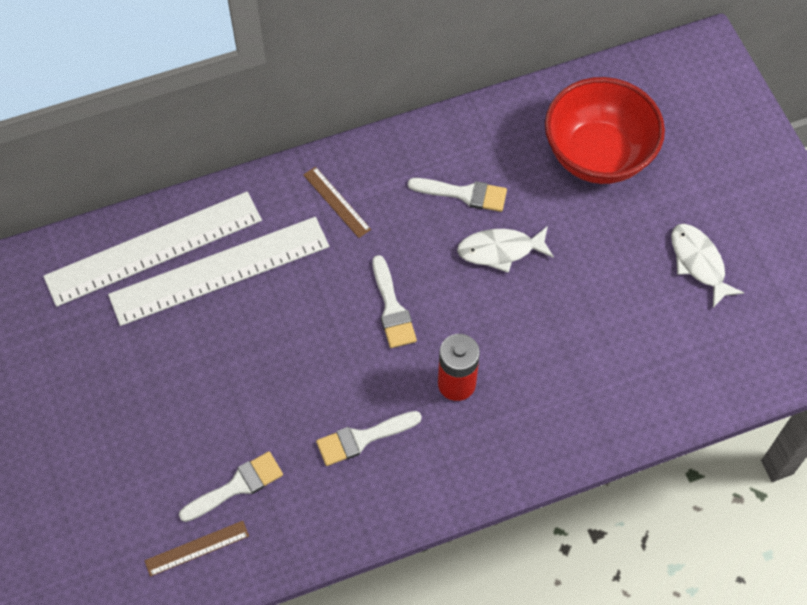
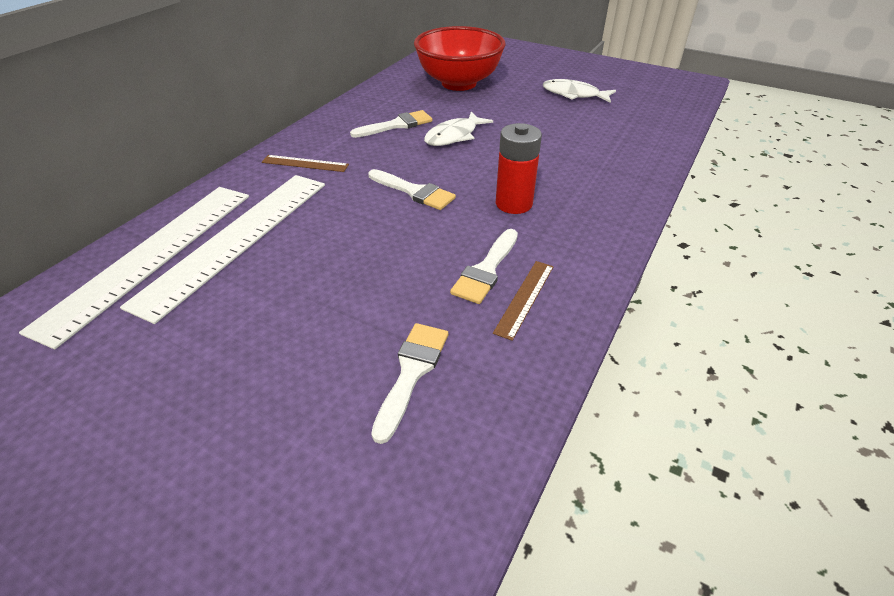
camera: 40 degrees left, 20 degrees down
(197, 548) = (426, 458): brown ruler -> brown ruler (524, 298)

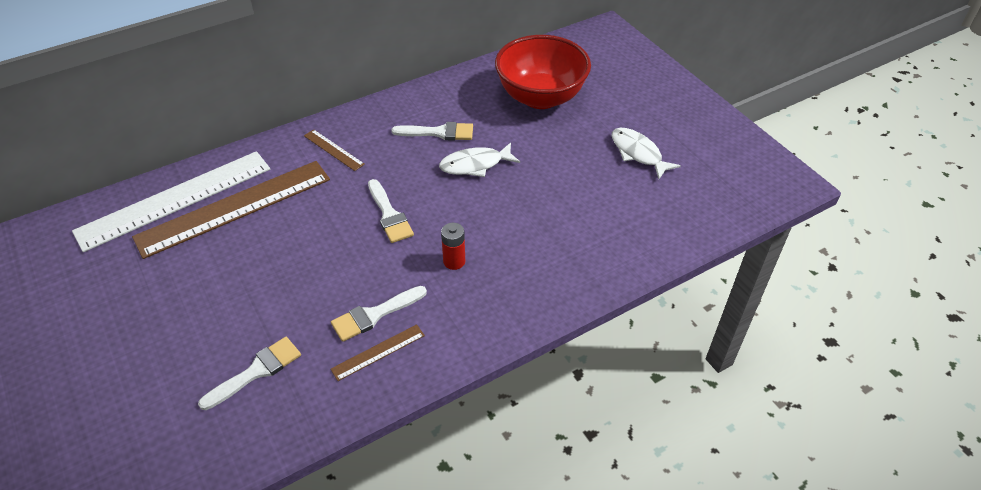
camera: 30 degrees right, 5 degrees up
(236, 239) = (234, 208): white ruler -> brown ruler
(513, 204) = (454, 261): red battery -> red battery, size x0.65

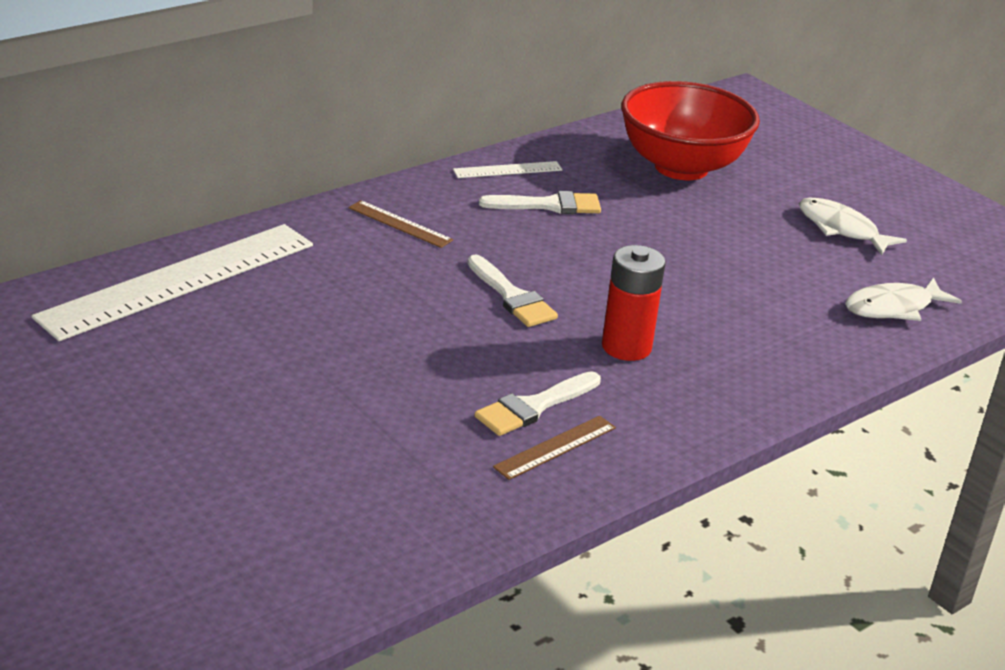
camera: 10 degrees left, 15 degrees down
(234, 208) = (275, 289): brown ruler -> none
(256, 371) = (384, 472): white brush -> none
(420, 101) = (507, 170): none -> white ruler
(454, 261) = (626, 347): red battery -> red battery, size x1.54
(475, 165) = (615, 241): white fish -> white fish (893, 308)

